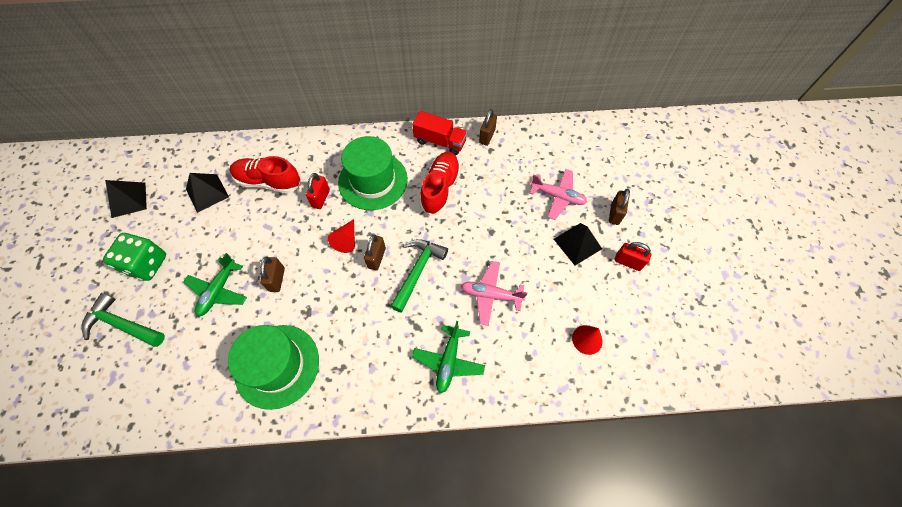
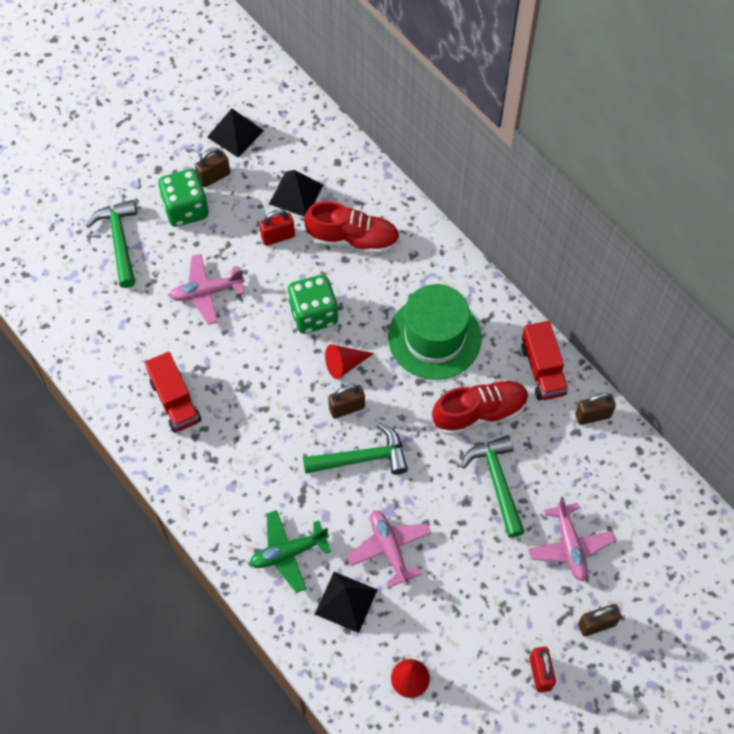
camera: 55 degrees right, 0 degrees up
(218, 291) = (207, 292): green plane -> pink plane
(269, 182) = (352, 239): red shoe -> red shoe turned 120 degrees clockwise
(277, 279) = (255, 334): brown padlock -> brown padlock (214, 177)
(277, 366) = (175, 401): green hat -> red truck
(297, 236) = (313, 314): none -> green dice
(321, 198) = (372, 303): red padlock -> red padlock (278, 237)
(491, 207) = (497, 482): none -> green hammer
(577, 243) = (522, 604): black pyramid -> black pyramid (346, 601)

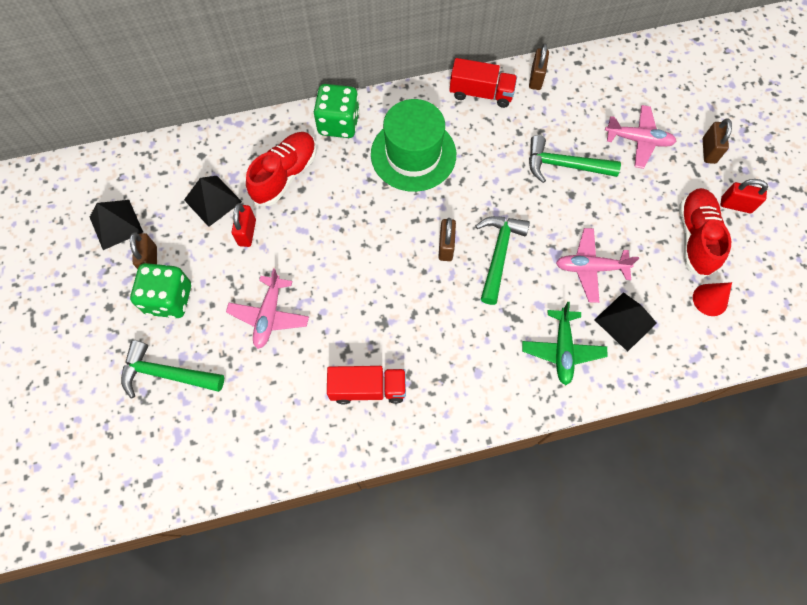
camera: 65 degrees left, 5 degrees up
(313, 314) = (342, 236): green dice -> green dice (338, 123)
(344, 364) = (403, 231): red cone -> none
(479, 413) = (497, 151): red shoe -> red shoe (695, 237)

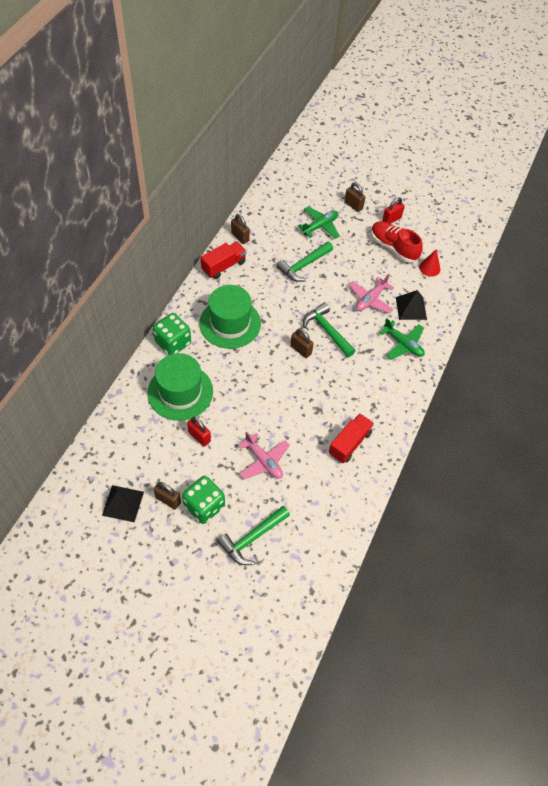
camera: 55 degrees left, 10 degrees down
(212, 200) = (159, 440): black pyramid -> none
(285, 175) = (180, 392): red shoe -> green hat
(638, 140) = (320, 226): pink plane -> green plane

